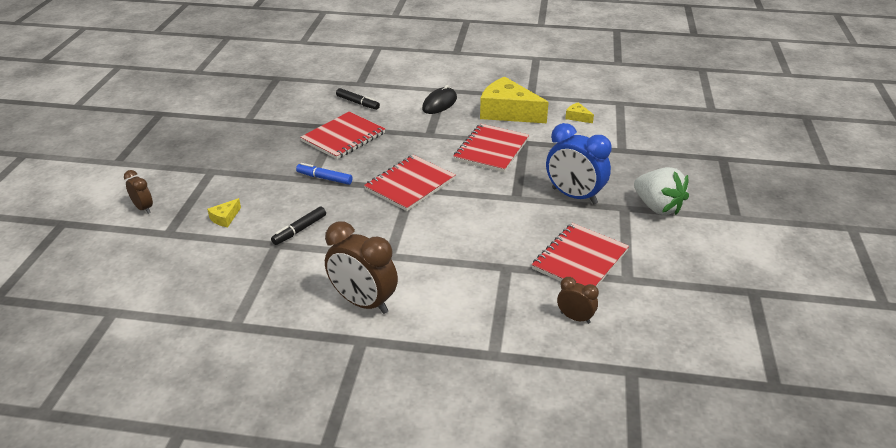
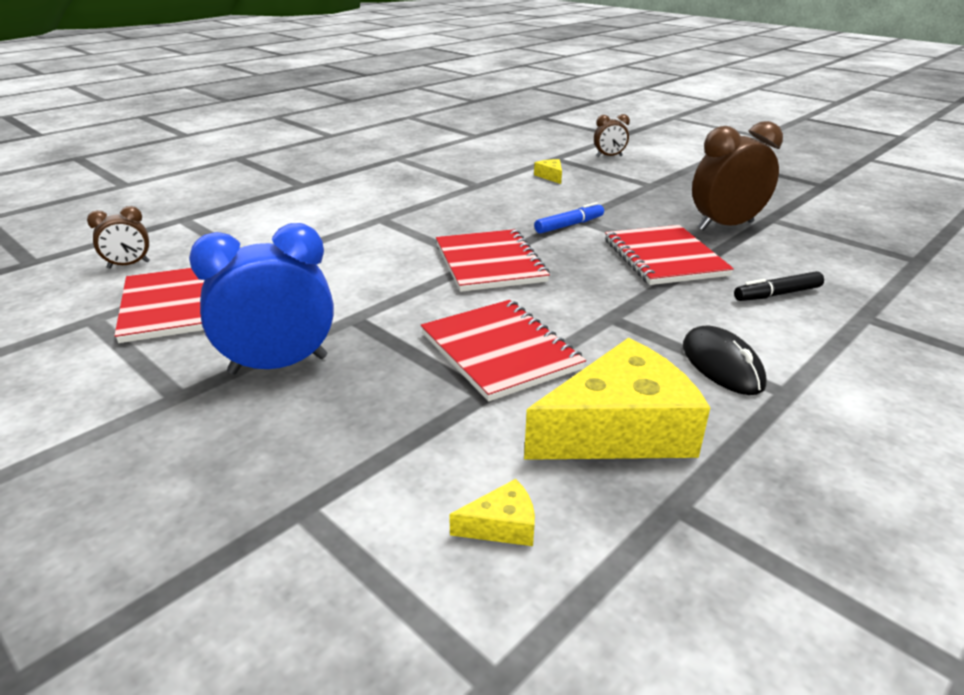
camera: 125 degrees right, 5 degrees down
(299, 230) = (485, 196): black marker -> none
(363, 302) = (339, 195): brown clock -> brown clock (725, 226)
(657, 207) = (115, 431): white strawberry -> none

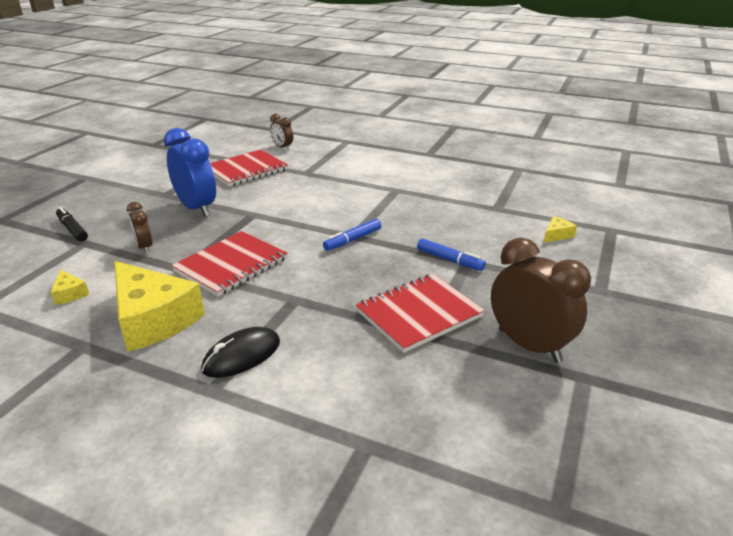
camera: 70 degrees right, 0 degrees up
(490, 263) = (352, 240): red notebook -> blue marker
(609, 156) = (658, 256): brown clock -> brown clock (144, 247)
(777, 294) = (382, 384): black marker -> black marker (72, 229)

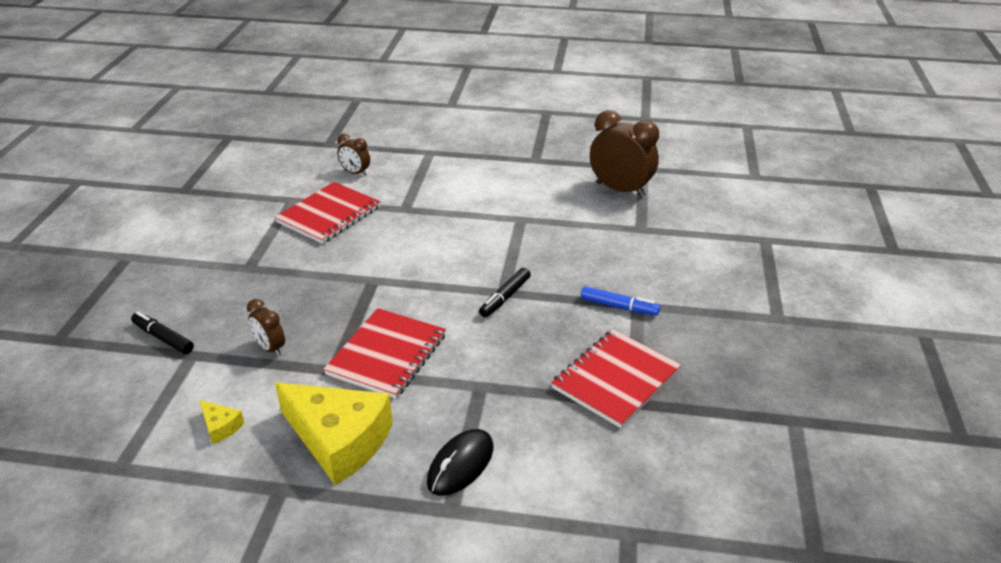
camera: 15 degrees left, 5 degrees up
(196, 208) = (300, 282): blue clock -> none
(352, 240) = (505, 297): blue marker -> black marker
(529, 345) = (734, 395): brown clock -> brown clock (620, 190)
(557, 235) = (714, 255): yellow cheese -> none

